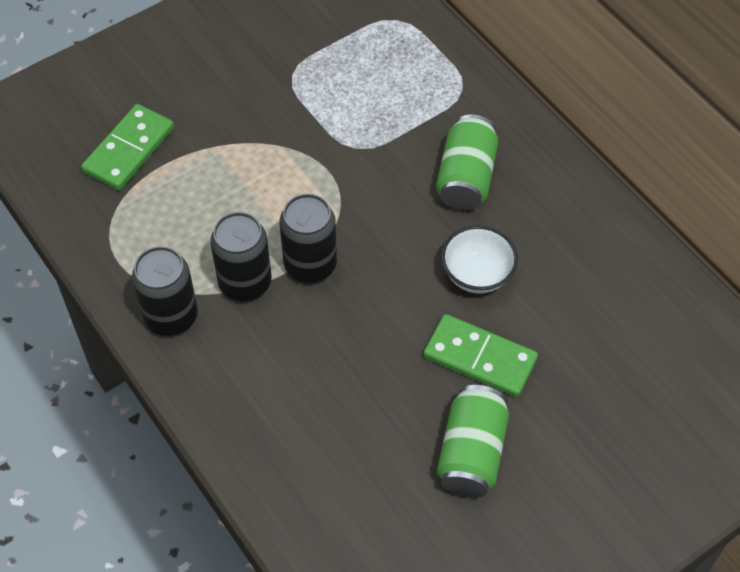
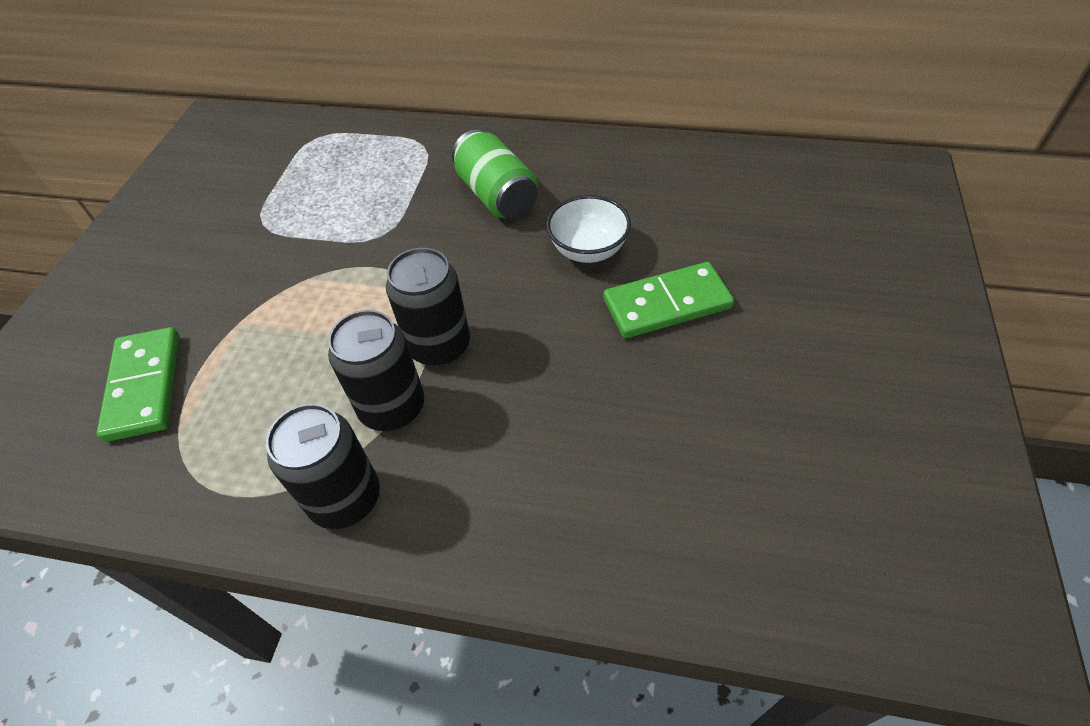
camera: 40 degrees left, 5 degrees down
(471, 453) = (755, 378): green can -> none

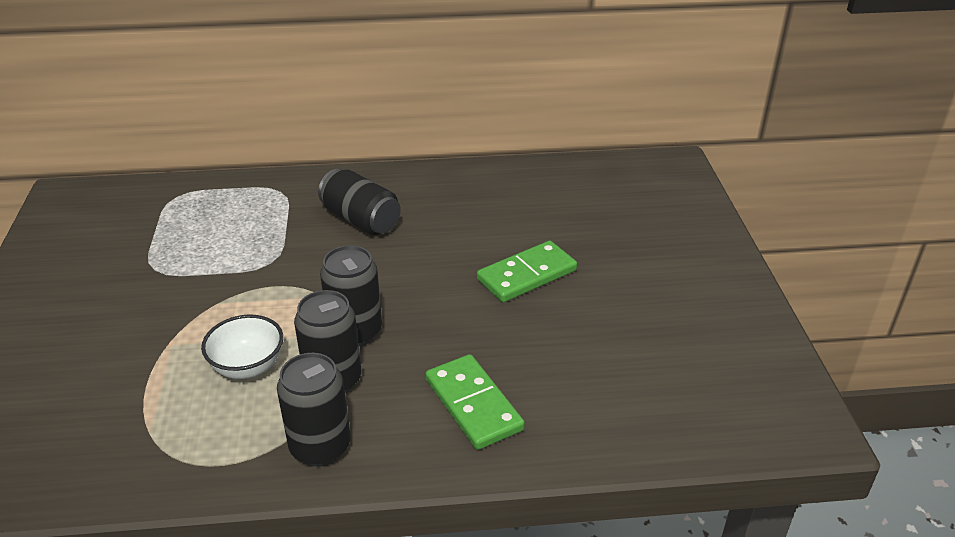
camera: 20 degrees left, 15 degrees down
(145, 386) = (99, 405): green domino -> green domino (473, 404)
(497, 195) = (361, 220): green can -> black can
(588, 250) = (452, 248): white bowl -> white bowl (248, 366)

